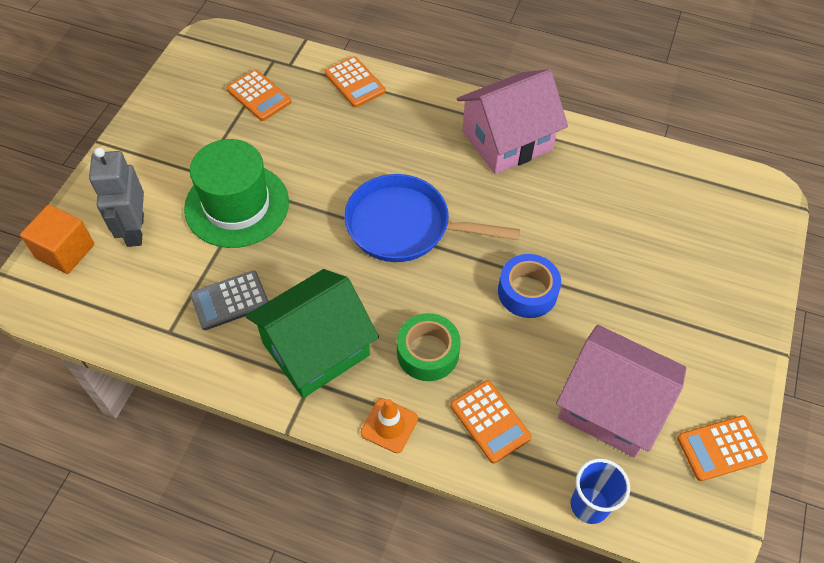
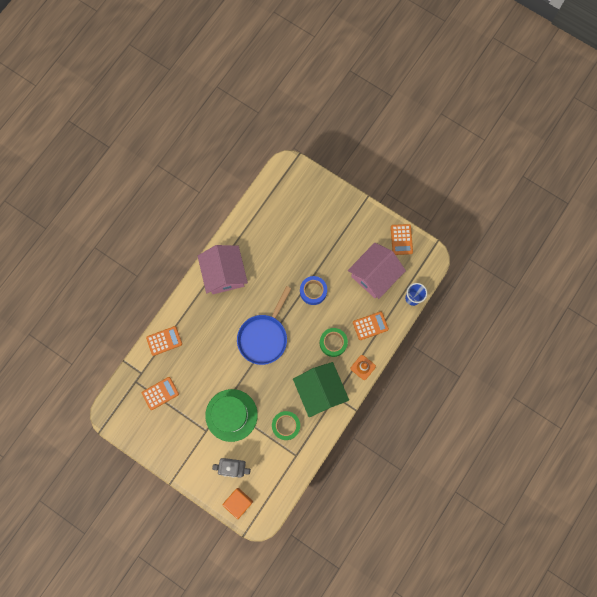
camera: 75 degrees left, 20 degrees up
(230, 301) = (286, 425): grey calculator -> green tape

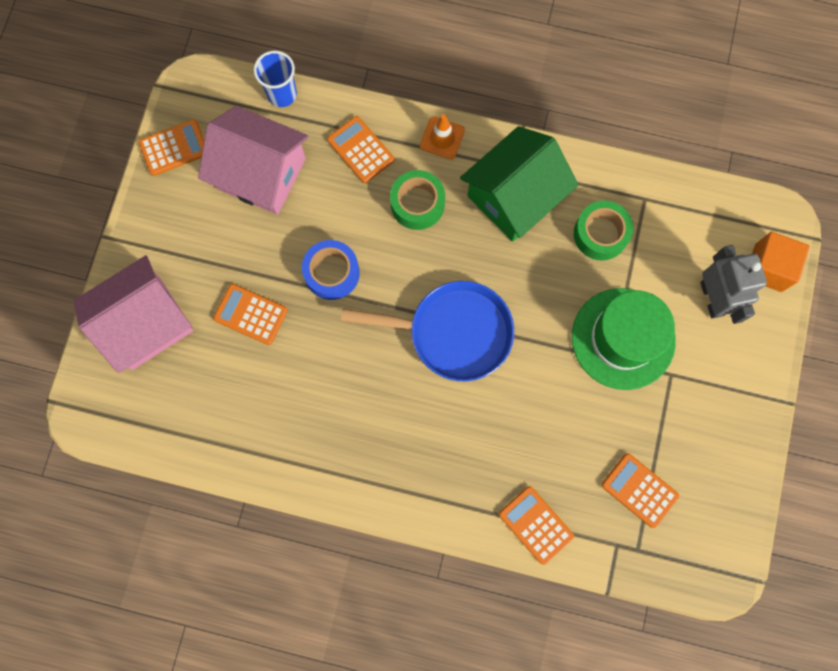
camera: 110 degrees left, 0 degrees up
(224, 274) = (357, 456): pink house -> pink house (146, 323)
(306, 249) = (250, 314): none -> orange calculator

